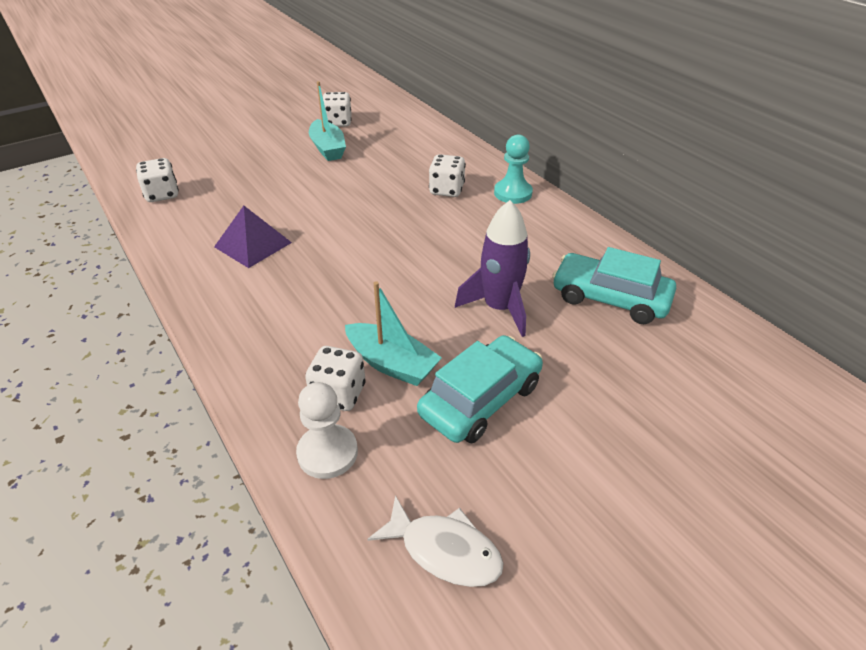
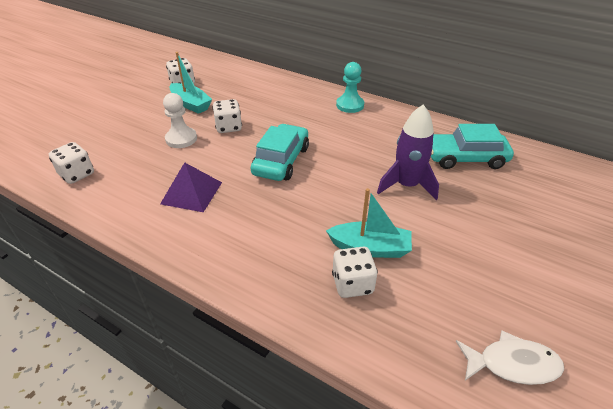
camera: 25 degrees left, 0 degrees up
(327, 453) = (381, 330): white pawn -> white pawn (181, 139)
(446, 190) = (304, 114): white dice -> white dice (229, 127)
(480, 399) = (447, 251): turquoise car -> turquoise car (281, 161)

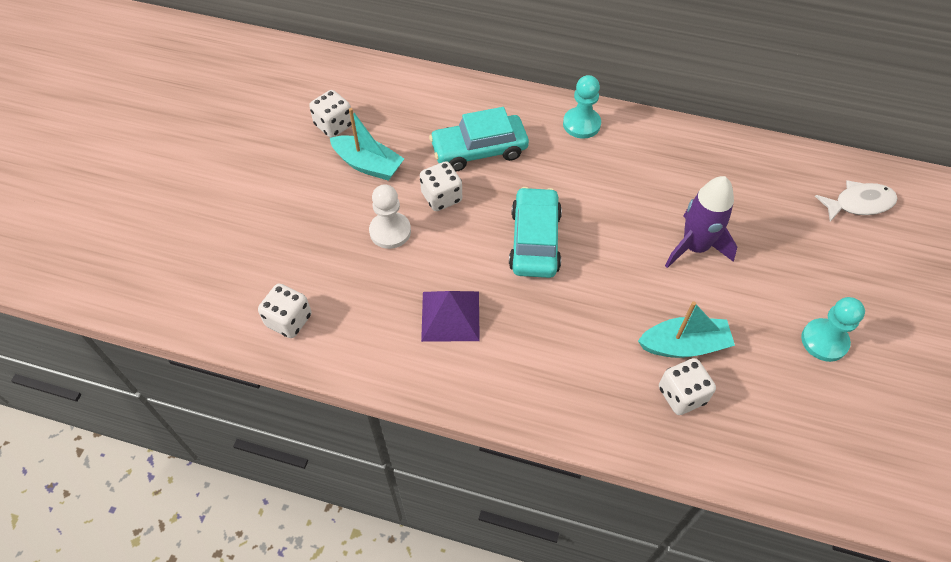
camera: 15 degrees left, 15 degrees up
(465, 158) = (748, 189): turquoise car -> turquoise car (479, 150)
(503, 270) = (824, 341): none -> turquoise pawn
(512, 364) = (854, 444): white fish -> white fish (859, 203)

